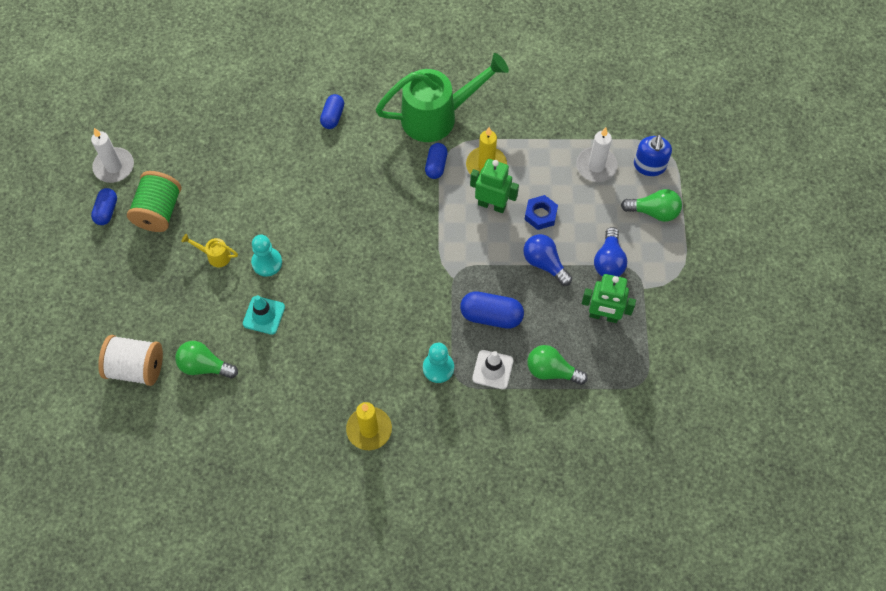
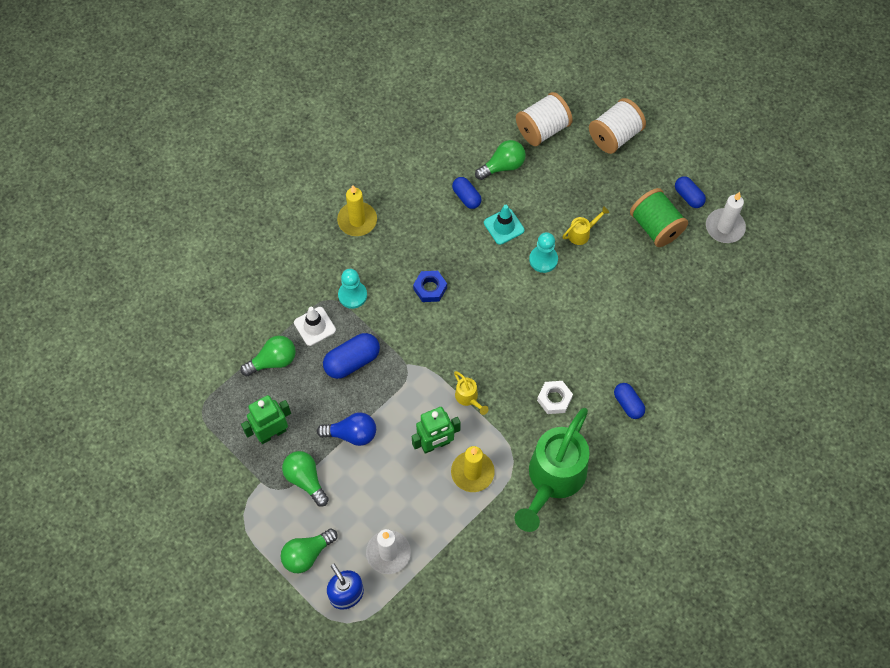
camera: 135 degrees right, 0 degrees up
(92, 308) = (615, 136): none -> white spool
(377, 162) = (554, 399): none -> white nut
(435, 214) = (468, 398): none -> yellow watering can
(436, 165) = (509, 437): blue capsule -> blue capsule (466, 197)
(540, 215) = (392, 470): blue nut -> blue nut (430, 288)
(609, 261) = (305, 480): blue light bulb -> green light bulb

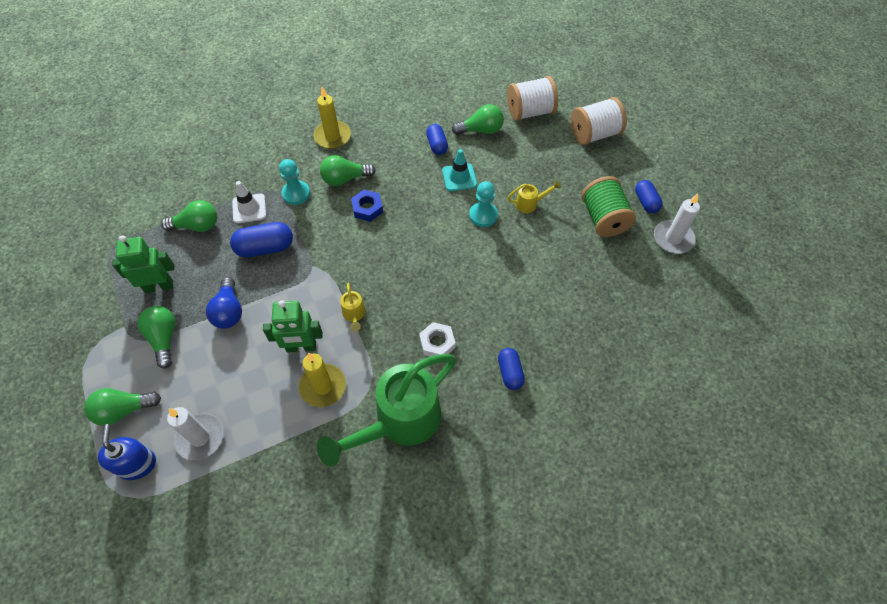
camera: 20 degrees right, 5 degrees down
(351, 434) = (229, 311): blue light bulb -> blue light bulb turned 60 degrees clockwise
(393, 264) = (345, 179): none -> green light bulb

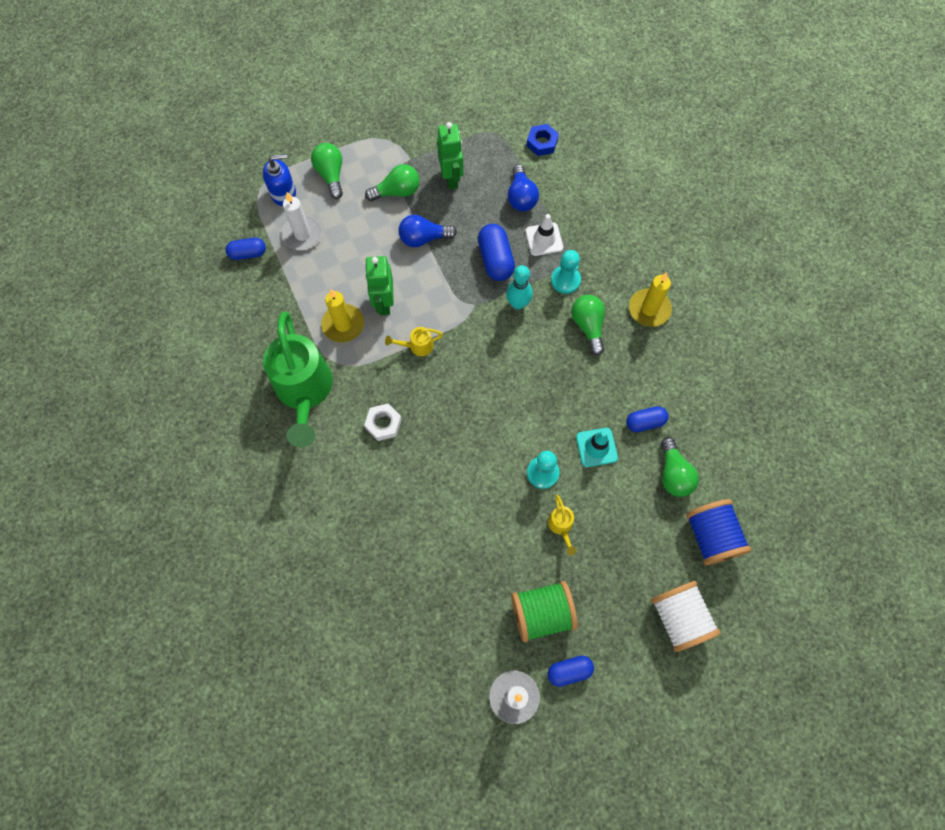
camera: 90 degrees right, 10 degrees up
(197, 226) = (521, 197): green light bulb -> blue light bulb
(316, 230) = (518, 303): none -> turquoise bowling pin
(367, 208) = (548, 351): blue nut -> blue nut (542, 143)
(400, 422) = (304, 391): green watering can -> green watering can turned 150 degrees counterclockwise
(510, 372) = (348, 493): blue capsule -> blue capsule (248, 253)
(530, 112) = (711, 536): white spool -> blue spool

